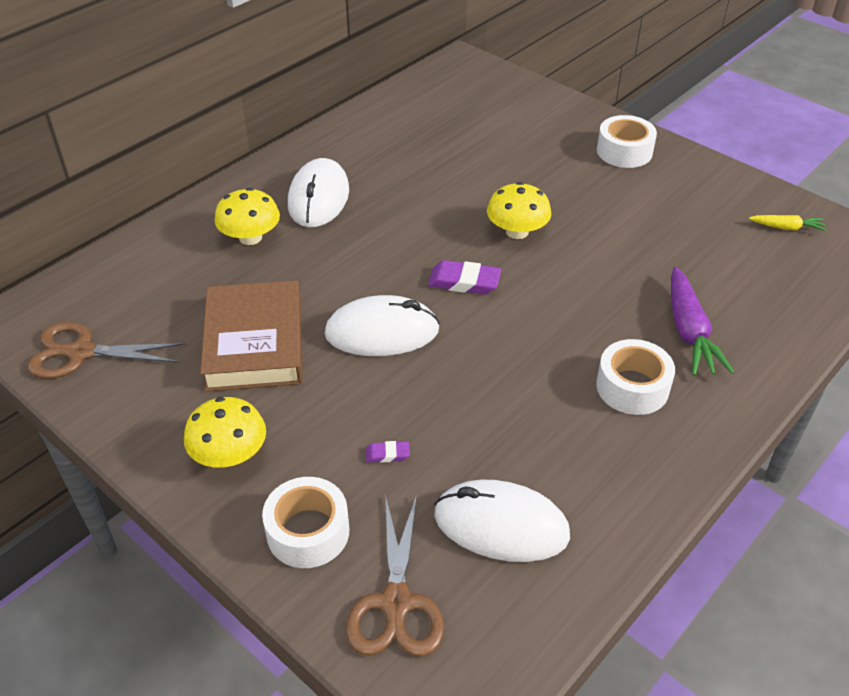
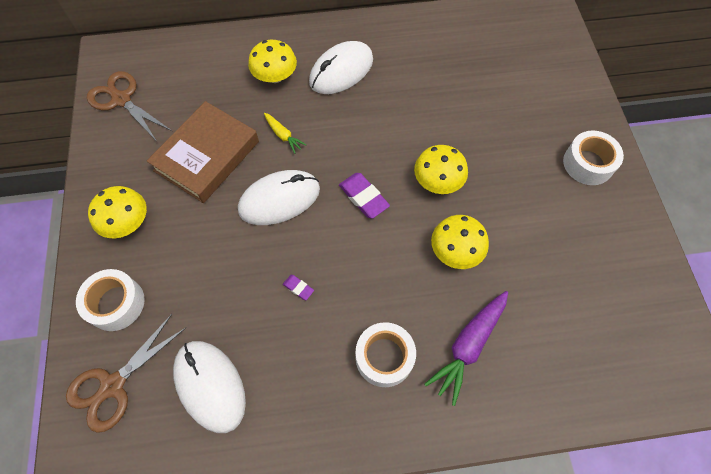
camera: 40 degrees right, 20 degrees up
(382, 332) = (279, 199): white mouse -> white mouse turned 60 degrees counterclockwise
(387, 454) = (200, 287): purple eraser -> purple eraser (298, 288)
(595, 272) = (455, 251): none -> yellow mushroom
(787, 228) = (643, 317): yellow carrot -> yellow carrot (283, 136)

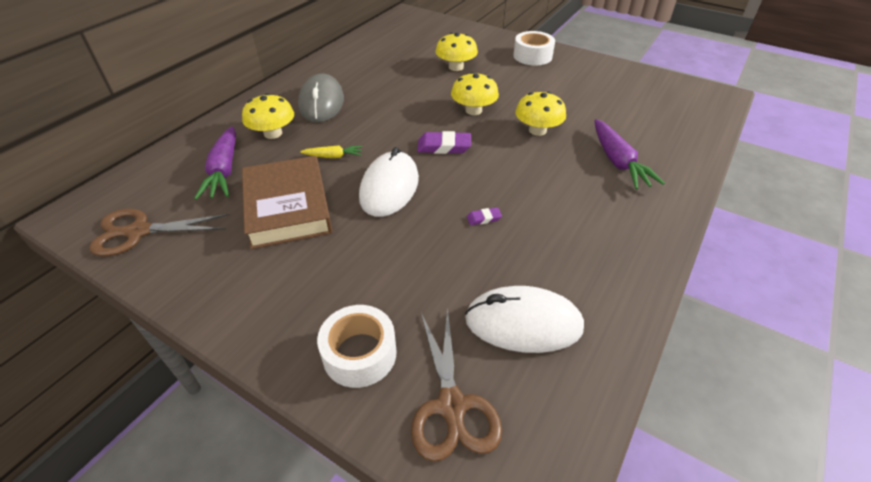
camera: 50 degrees left, 20 degrees down
(127, 222) = (279, 297): yellow mushroom -> yellow mushroom (456, 67)
(210, 88) = (224, 171): none -> purple carrot
(341, 71) = (321, 103): white mouse -> grey mouse
(384, 357) = (591, 204): white tape -> none

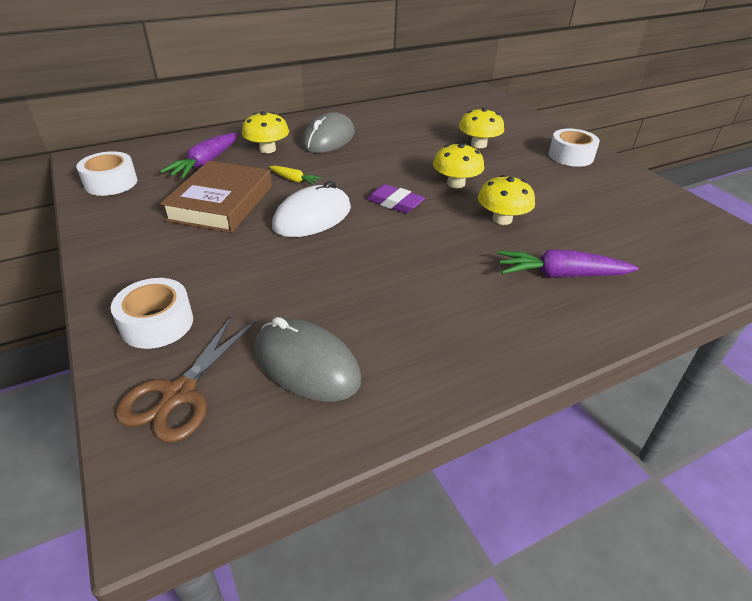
camera: 30 degrees right, 5 degrees down
(139, 232) = (111, 183): brown scissors -> white tape
(484, 218) = (366, 270): purple eraser -> none
(523, 323) = (306, 365): white mouse -> grey mouse
(618, 162) = (560, 275): purple carrot -> purple carrot turned 75 degrees clockwise

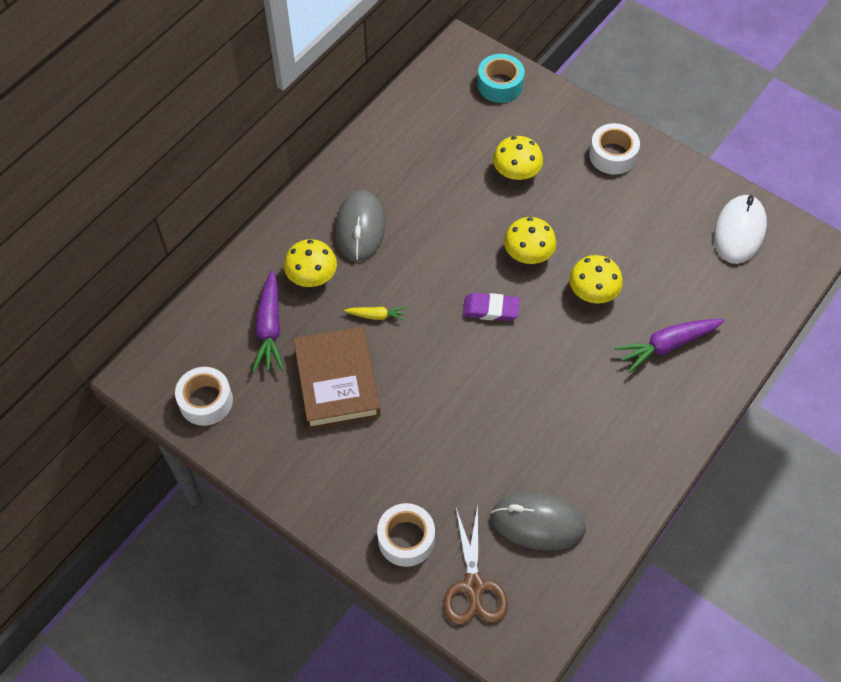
camera: 25 degrees left, 20 degrees up
(312, 217) = (433, 364): white mouse -> white mouse (739, 231)
(496, 109) = (500, 85): none -> turquoise tape

